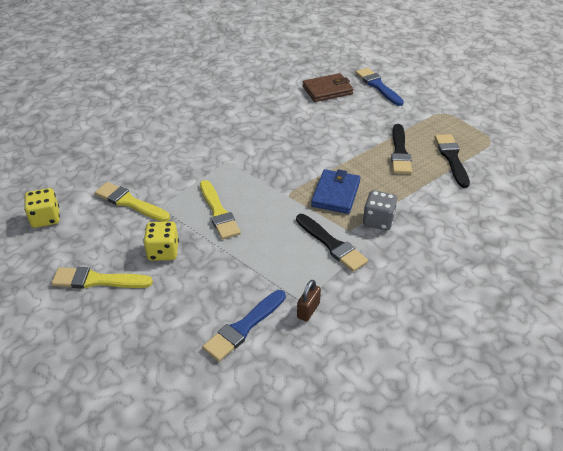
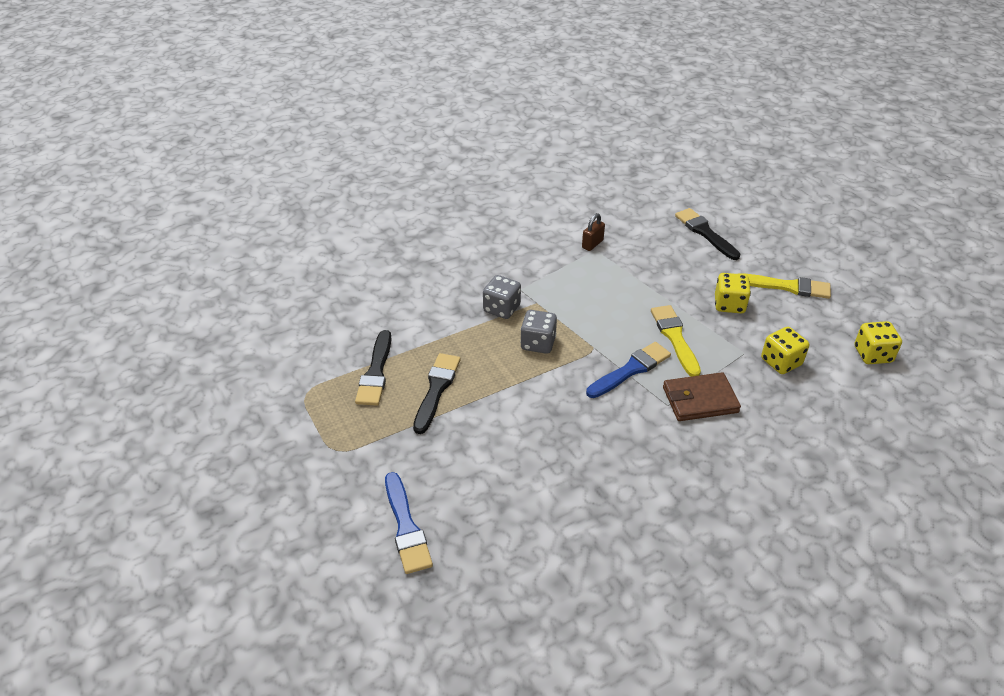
camera: 170 degrees left, 0 degrees up
(130, 202) = (781, 362): yellow brush -> yellow dice
(244, 327) = (648, 239): blue brush -> blue brush (631, 370)
(327, 90) = (496, 529): brown wallet -> brown wallet (700, 400)
(332, 244) = (557, 291): black brush -> black brush (705, 233)
(335, 194) = (538, 343): blue wallet -> grey dice

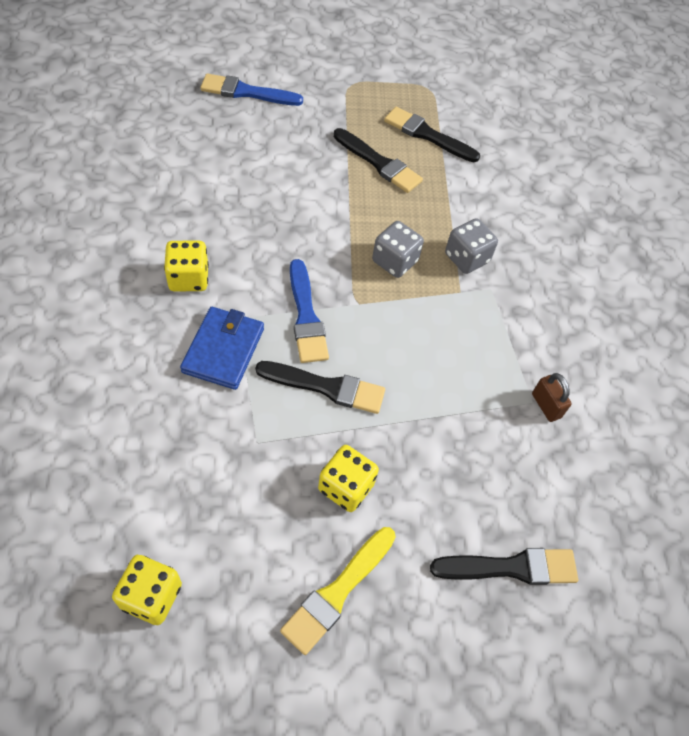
camera: 110 degrees right, 15 degrees up
(675, 338) = (326, 387): yellow brush -> black brush
(700, 400) = (223, 350): brown wallet -> blue wallet
(781, 362) = (216, 471): yellow dice -> yellow dice (188, 278)

